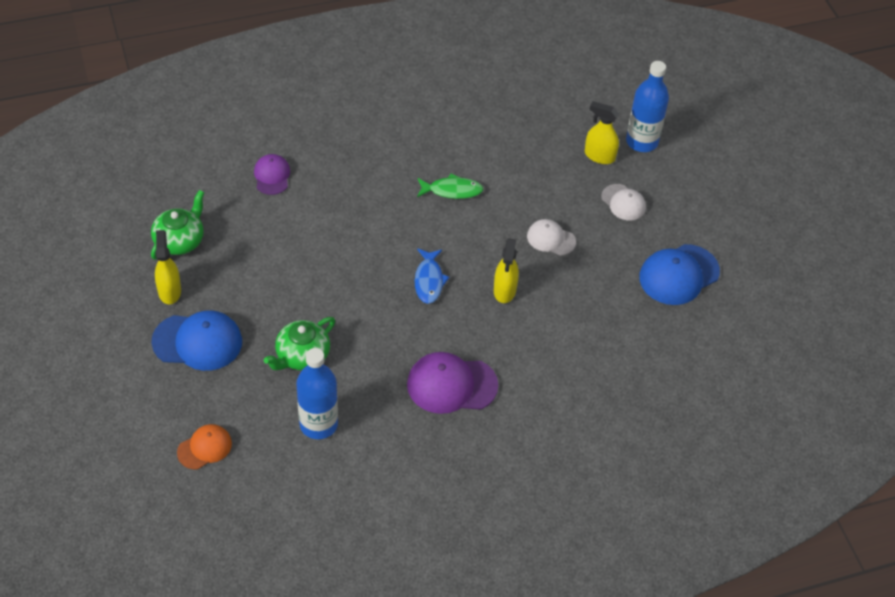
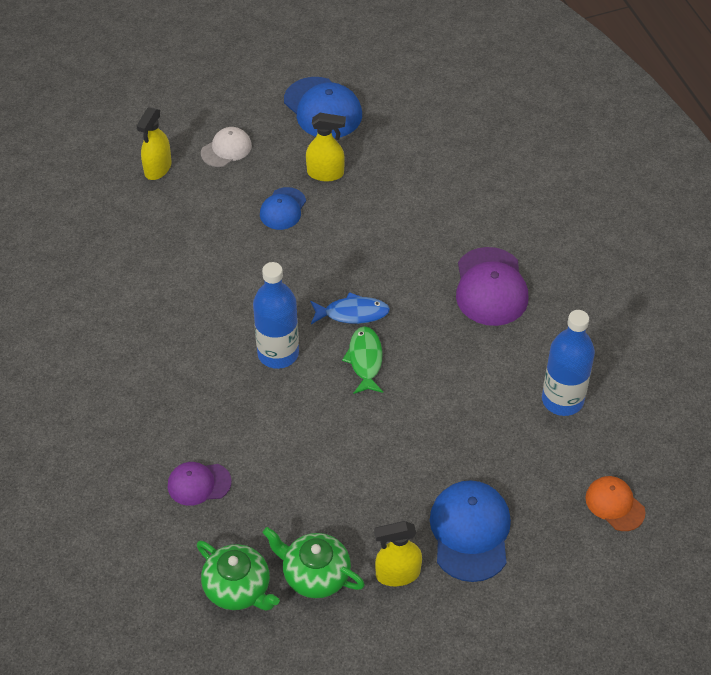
camera: 90 degrees left, 0 degrees up
(302, 356) = (474, 424): green teapot -> green teapot (238, 588)
(452, 190) = (215, 298): green fish -> green fish (365, 360)
(504, 290) = (359, 246): yellow spray bottle -> yellow spray bottle (325, 173)
(551, 239) = (283, 209): white cap -> blue cap
(642, 142) = (135, 133): blue bottle -> blue bottle (278, 353)

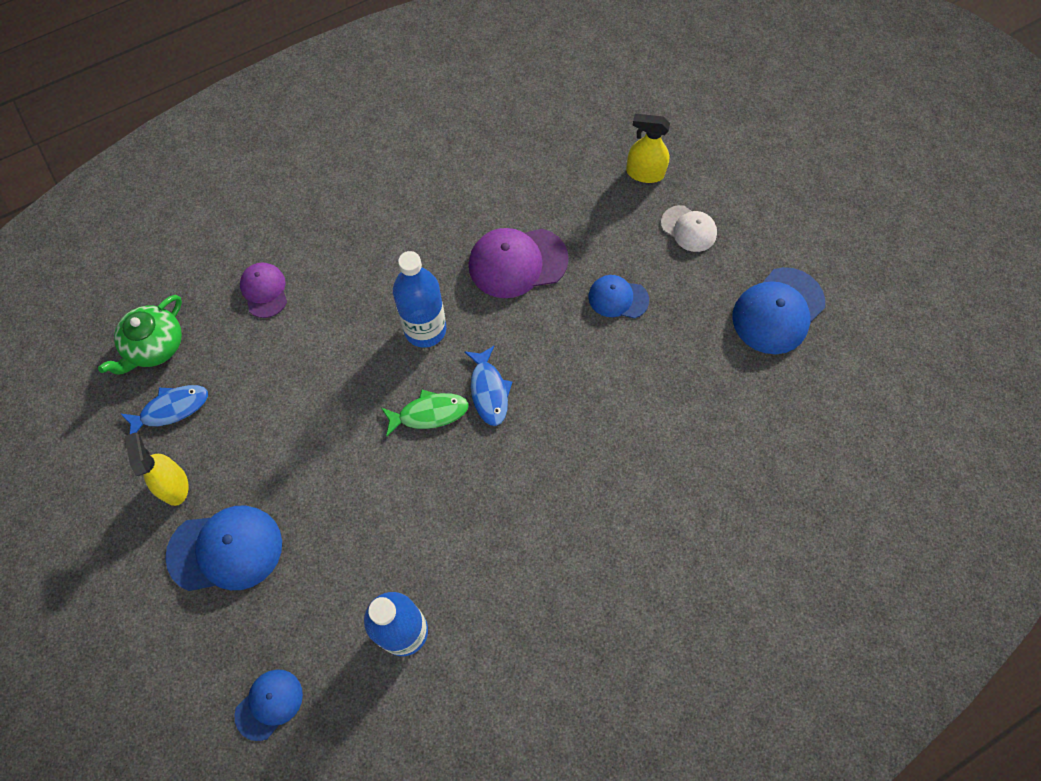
camera: 80 degrees right, 15 degrees up
(315, 574) = (171, 409): green teapot -> blue fish
(325, 173) = (680, 331): yellow spray bottle -> none
(490, 287) = (552, 531): purple cap -> purple cap (517, 262)
(615, 504) = (269, 704): orange cap -> blue cap

